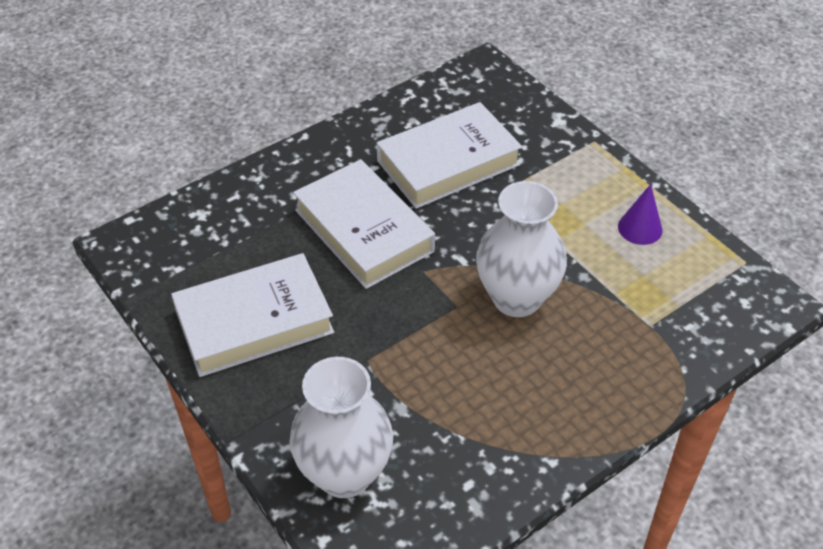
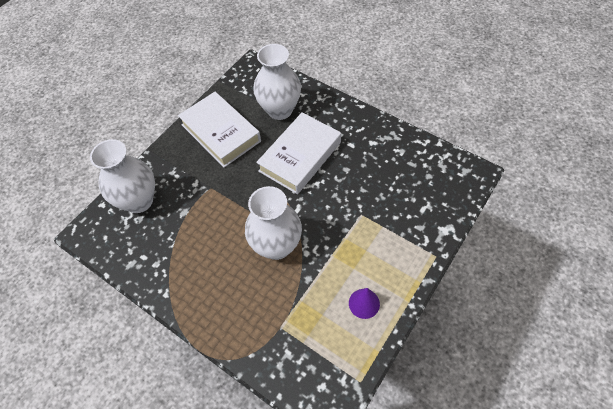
camera: 75 degrees right, 10 degrees up
(252, 231) = (280, 110): none -> white vase
(448, 163) = (373, 179): white book -> none

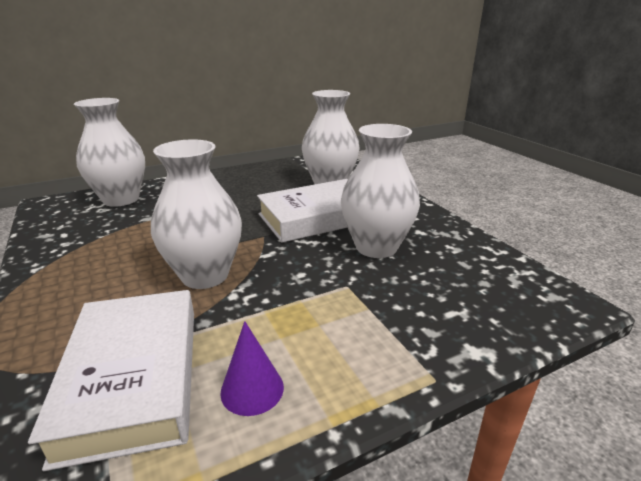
camera: 25 degrees right, 30 degrees down
(221, 133) = (253, 182): white book -> white book (133, 377)
(356, 171) = (376, 247): none -> white vase

